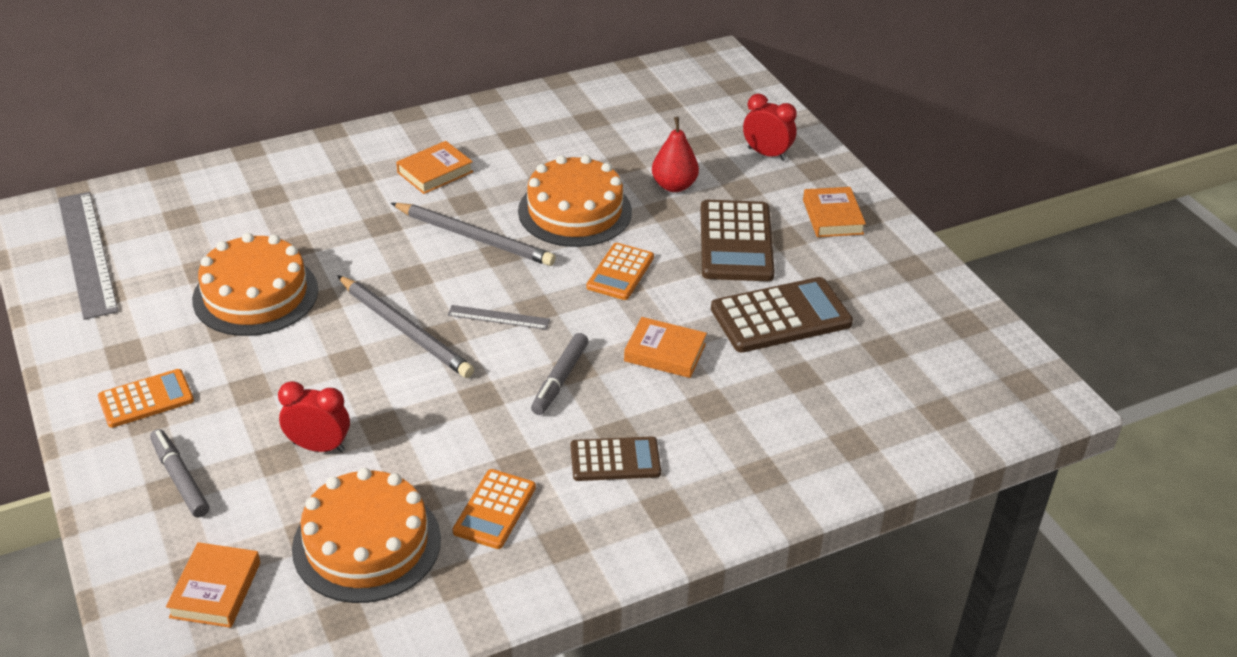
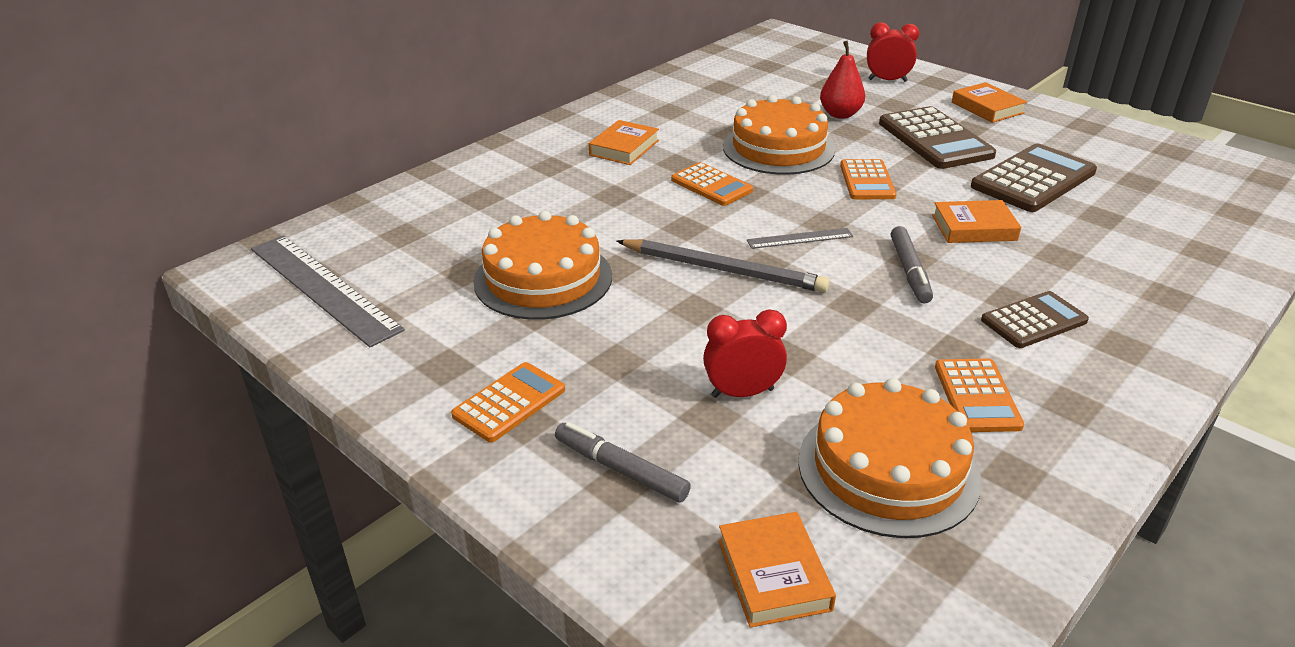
camera: 20 degrees left, 5 degrees down
(474, 237) = (711, 185): grey pencil -> orange calculator

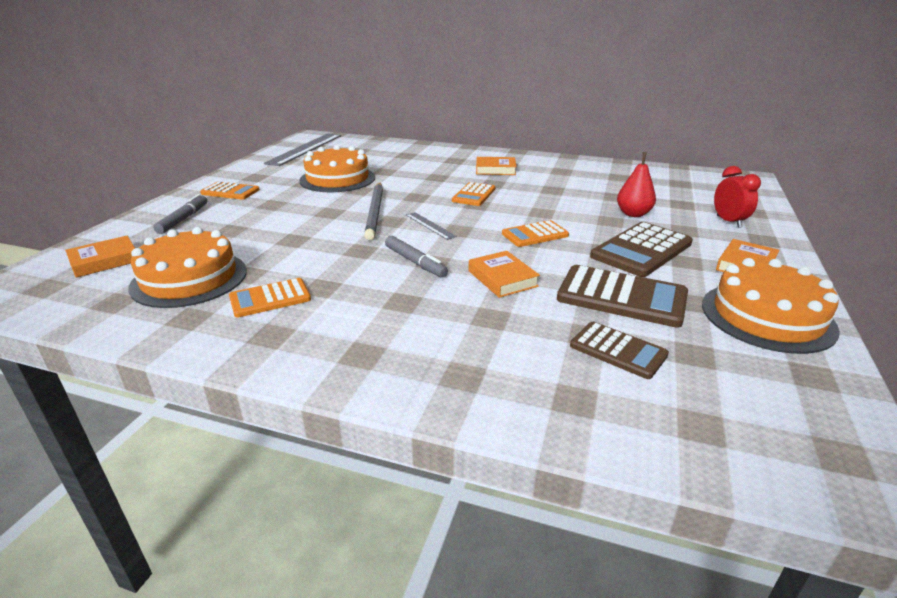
camera: 65 degrees right, 5 degrees down
(742, 393) = (252, 234): red clock -> none
(778, 148) = (549, 204): orange cake -> orange cake (767, 316)
(909, 271) = (415, 262): grey marker -> grey marker turned 105 degrees counterclockwise
(1034, 321) = (377, 312): brown calculator -> brown calculator (618, 350)

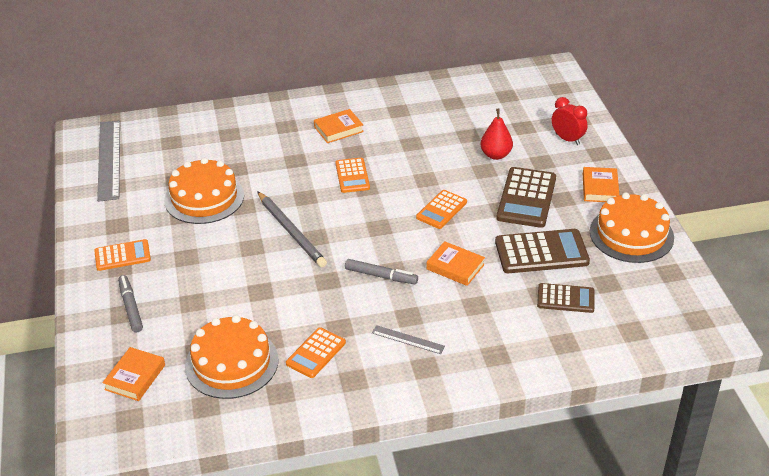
camera: 30 degrees left, 10 degrees up
(430, 225) = (353, 230): grey ruler -> grey ruler (408, 339)

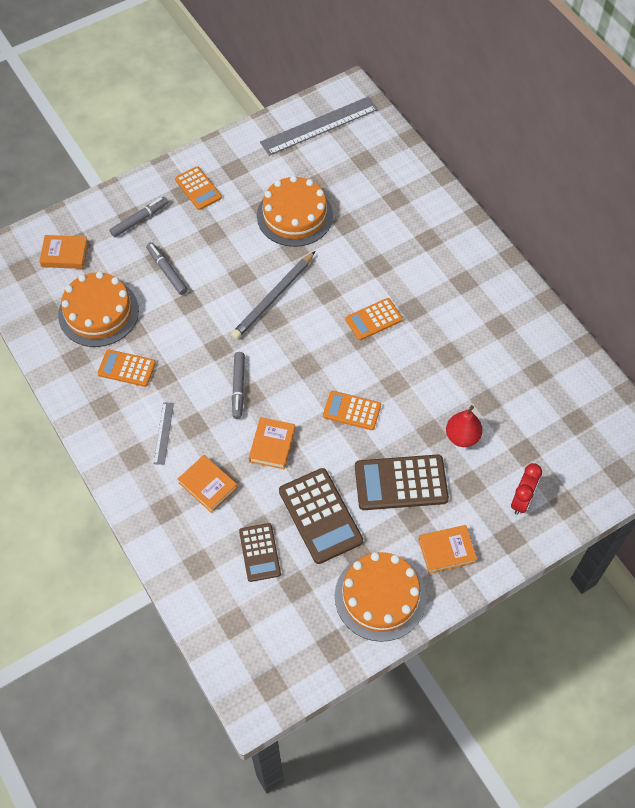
camera: 70 degrees right, 20 degrees up
(212, 299) = (167, 271): none -> grey marker
(338, 129) = (443, 284): orange book -> orange book (208, 485)

